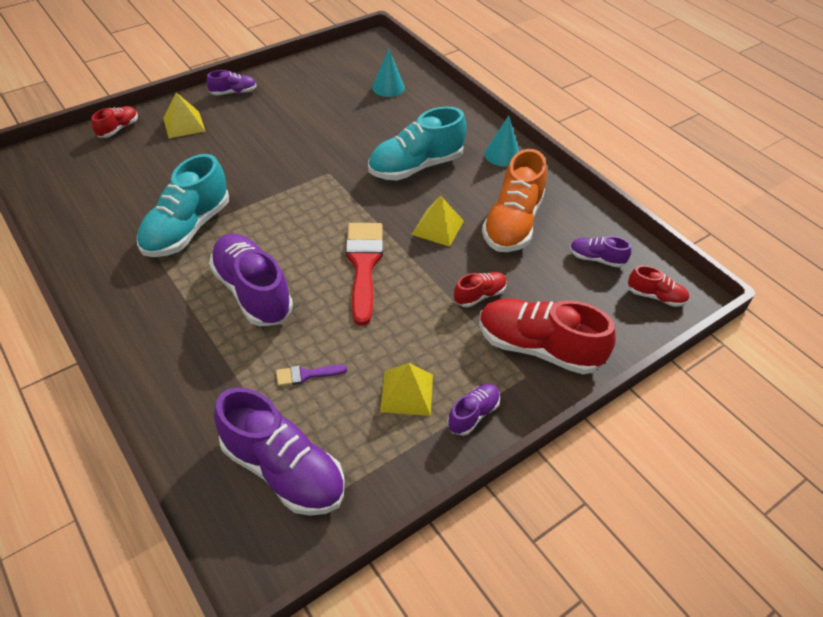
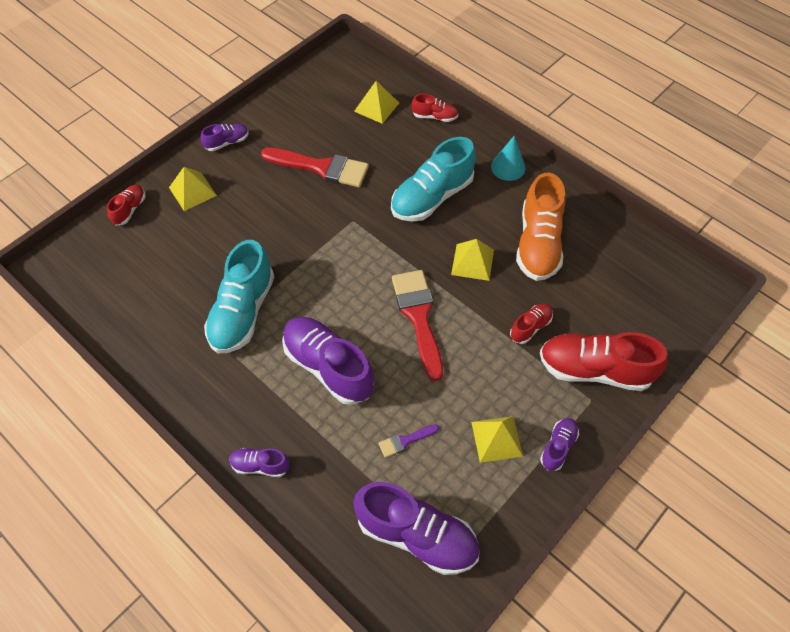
camera: 10 degrees left, 10 degrees up
(315, 125) = (321, 167): none -> red brush
(388, 87) = (376, 107): turquoise cone -> yellow pyramid
(596, 259) = (621, 267): purple shoe -> purple shoe (260, 465)
(655, 296) = (681, 295): red shoe -> red shoe (434, 117)

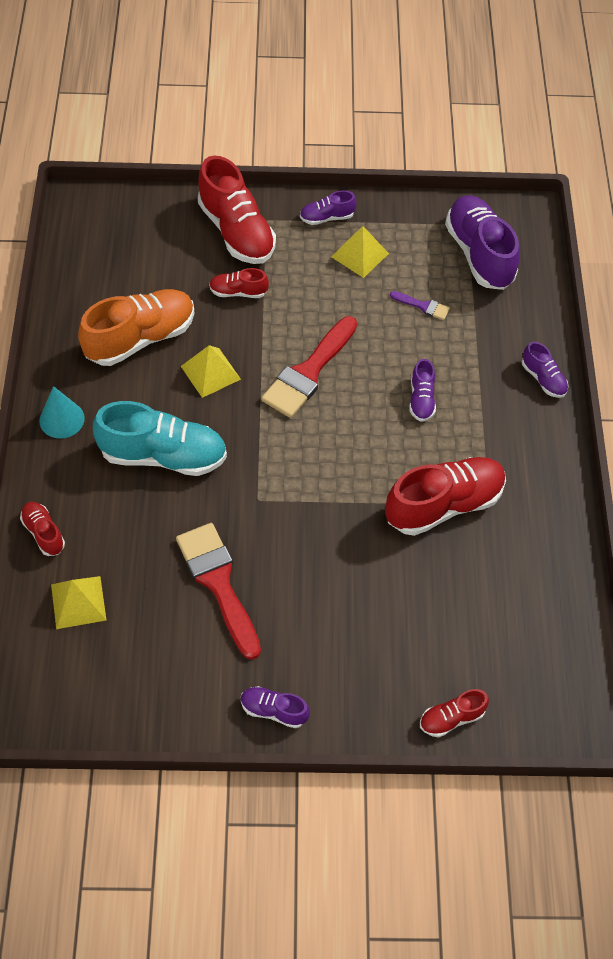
camera: 135 degrees left, 0 degrees up
(192, 191) = (369, 679): yellow pyramid -> none
(242, 312) = (444, 505): turquoise shoe -> red shoe
(328, 367) = (421, 399): purple shoe -> purple shoe, size x0.49

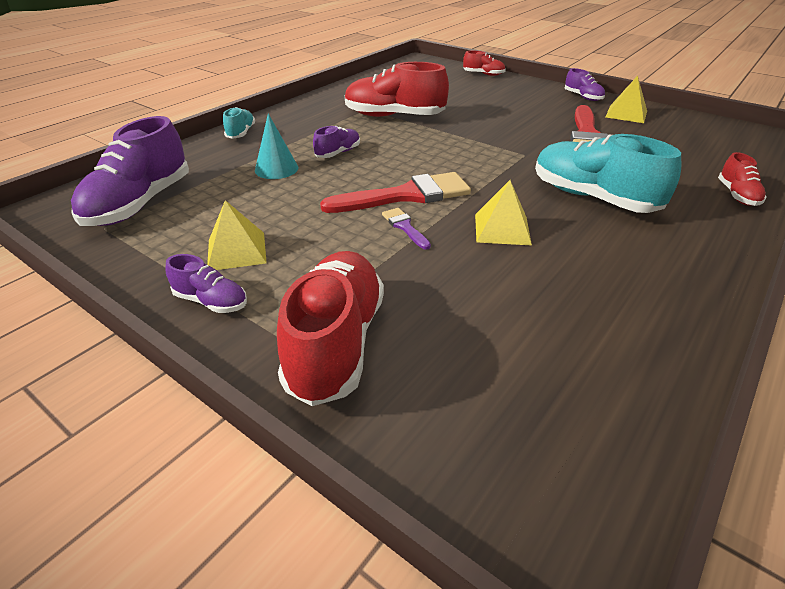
camera: 140 degrees left, 20 degrees down
(62, 419) = (699, 256): turquoise cone -> turquoise cone (276, 169)
(78, 602) = (710, 158): yellow pyramid -> yellow pyramid (626, 114)
(140, 338) = (564, 285): orange shoe -> none
(238, 292) = (406, 277): red shoe -> none
(423, 306) = (248, 194): purple brush -> purple brush (405, 227)
(543, 379) = (241, 133): purple shoe -> turquoise shoe

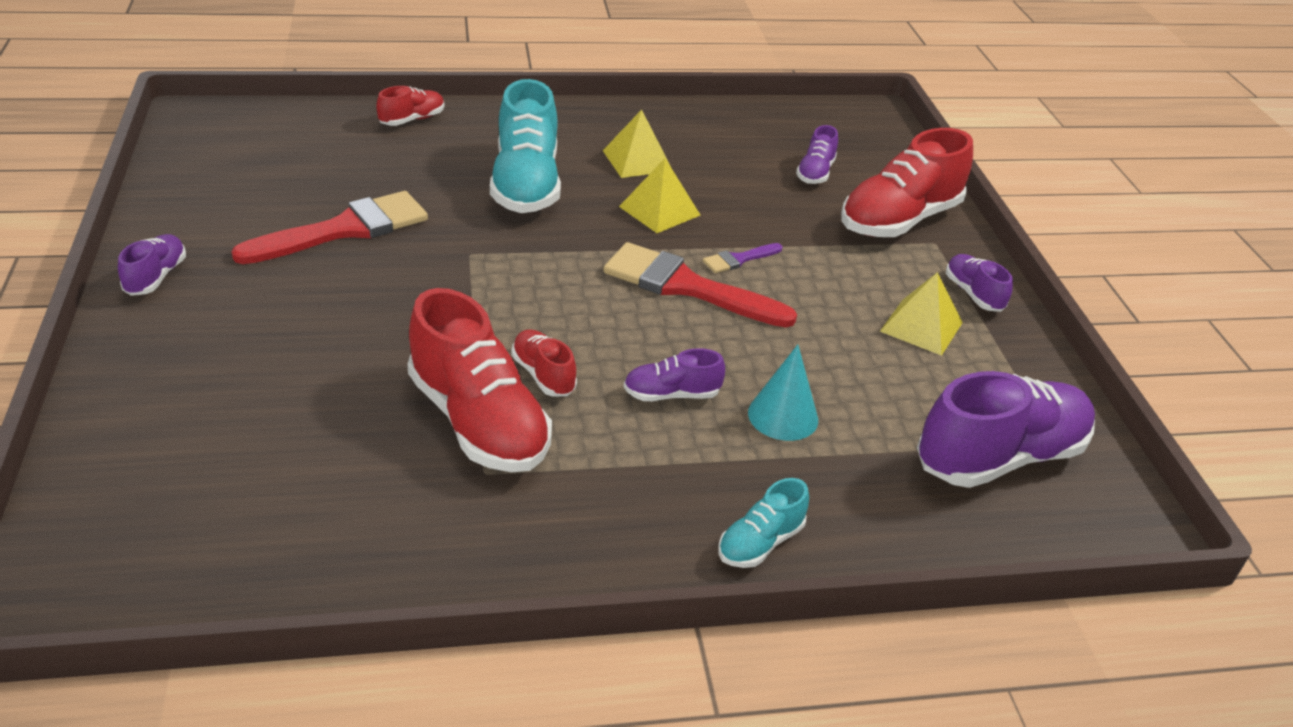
camera: 140 degrees left, 0 degrees up
(405, 227) = (739, 259): purple brush -> purple brush turned 45 degrees clockwise
(471, 349) = (815, 173): none -> purple shoe
(483, 74) = (103, 434): red shoe -> red shoe (543, 375)
(626, 114) = (208, 222): yellow pyramid -> yellow pyramid (637, 160)

